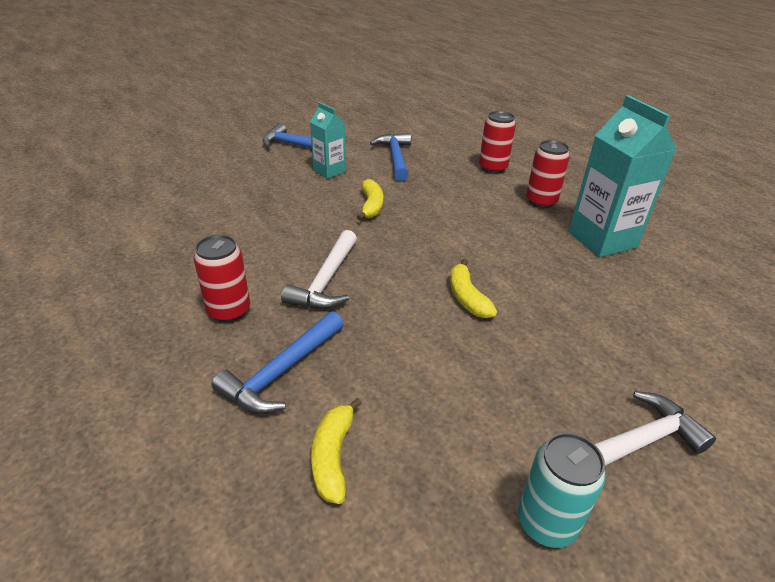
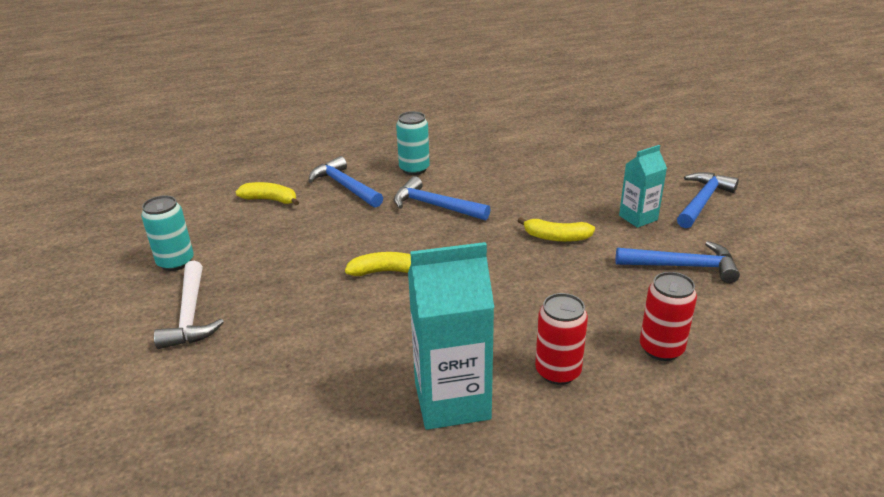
camera: 105 degrees right, 5 degrees down
(229, 311) = (414, 169): red can -> turquoise can
(326, 281) = (435, 206): white hammer -> blue hammer

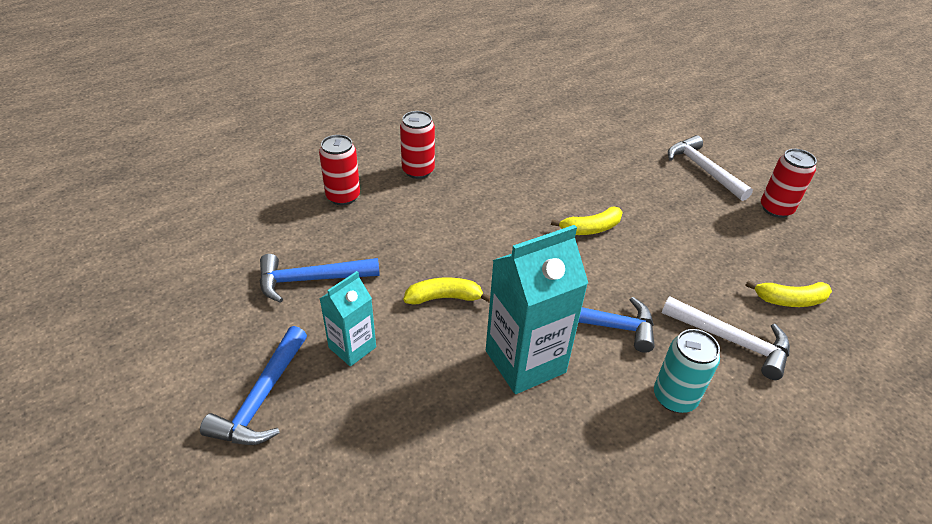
camera: 160 degrees right, 10 degrees up
(176, 262) = (776, 209): turquoise can -> red can
(345, 186) = (731, 340): blue hammer -> white hammer
(452, 400) = (481, 145): turquoise carton -> turquoise carton (525, 361)

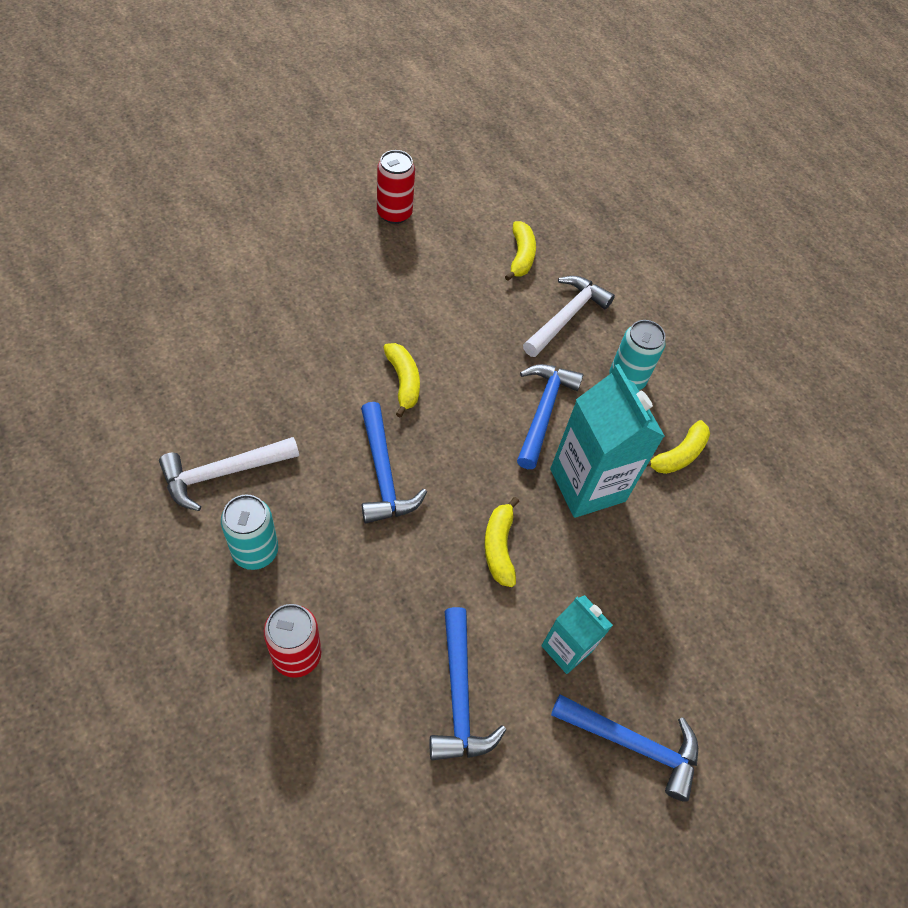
camera: 90 degrees left, 15 degrees up
(418, 171) = (255, 551): red can -> turquoise can
(497, 224) = (383, 474): none -> blue hammer
(590, 448) = (678, 455): none -> yellow banana
(703, 170) = (317, 247): white hammer -> white hammer (223, 473)

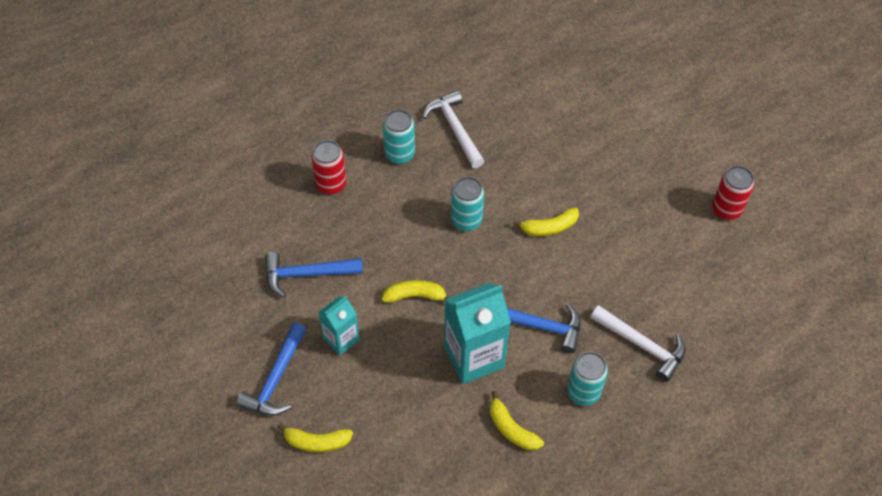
camera: 95 degrees right, 0 degrees up
(383, 474) = (466, 220): blue hammer -> turquoise can
(521, 256) = (704, 309): yellow banana -> yellow banana (317, 442)

